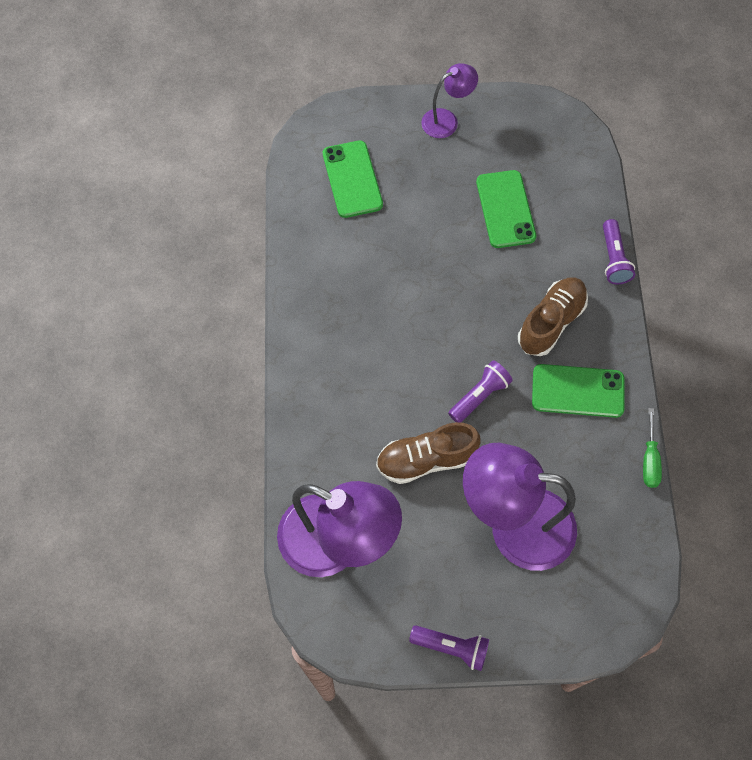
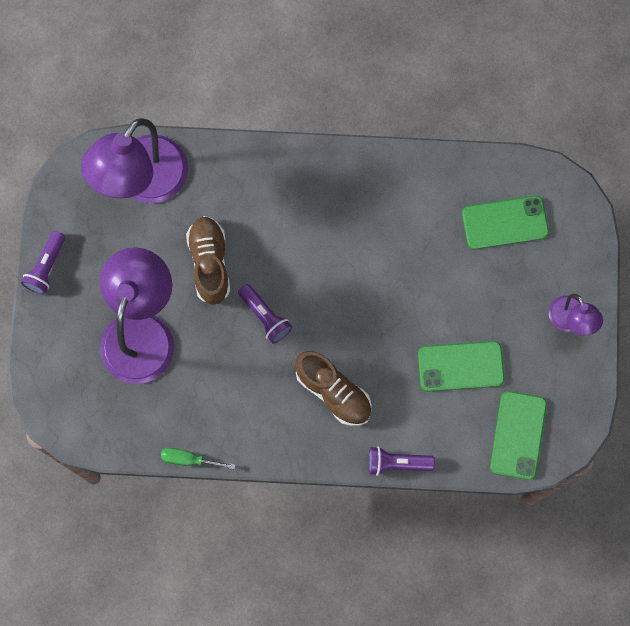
camera: 95 degrees right, 10 degrees up
(577, 391) = (261, 406): green phone -> green phone (518, 435)

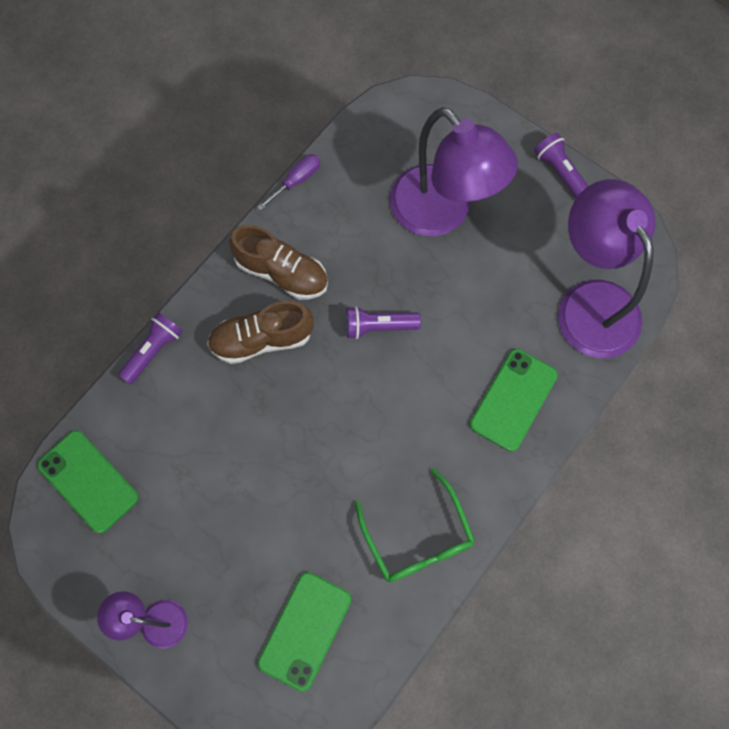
camera: 125 degrees right, 5 degrees down
(189, 459) = (296, 181): green screwdriver -> purple screwdriver
(209, 263) = (466, 311): brown shoe -> brown shoe (282, 272)
(395, 192) = (417, 537): none -> green glasses
(460, 366) = (195, 474): green phone -> green phone (513, 400)

